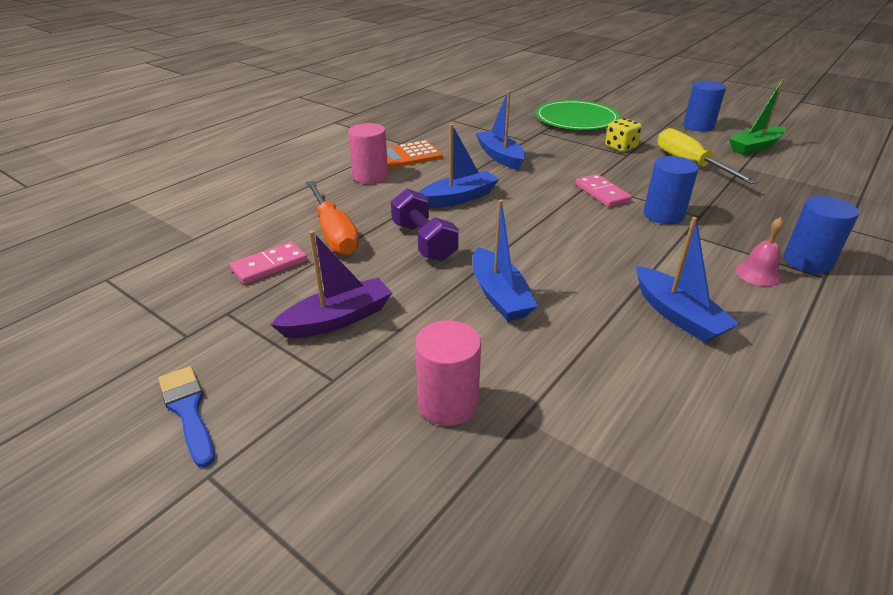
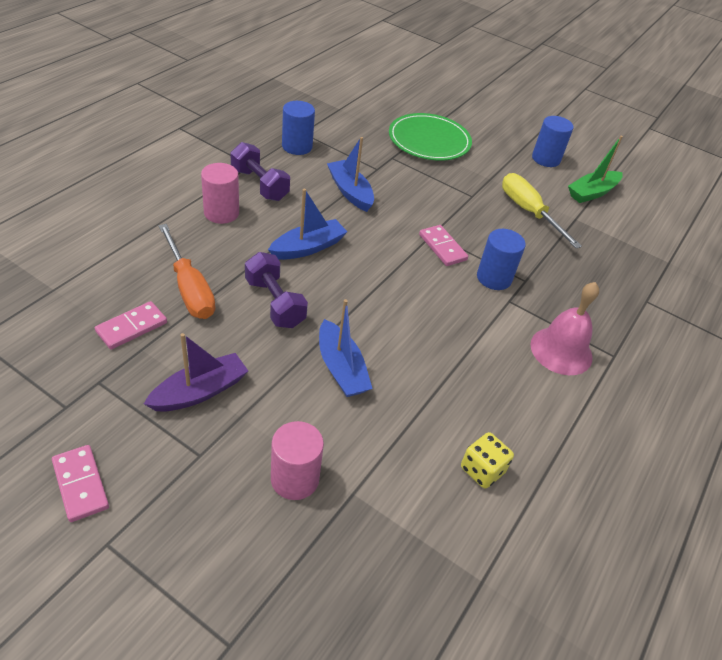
camera: 10 degrees left, 10 degrees up
(188, 411) = (80, 484): blue brush -> pink domino
(409, 155) = (259, 185): orange calculator -> purple dumbbell
(620, 147) = (467, 185): yellow dice -> yellow dice (482, 470)
(678, 315) = (487, 394): blue boat -> none
(758, 274) = (561, 350): pink bell -> pink bell, size x1.73
(807, 261) = (604, 338): blue cylinder -> blue cylinder (297, 146)

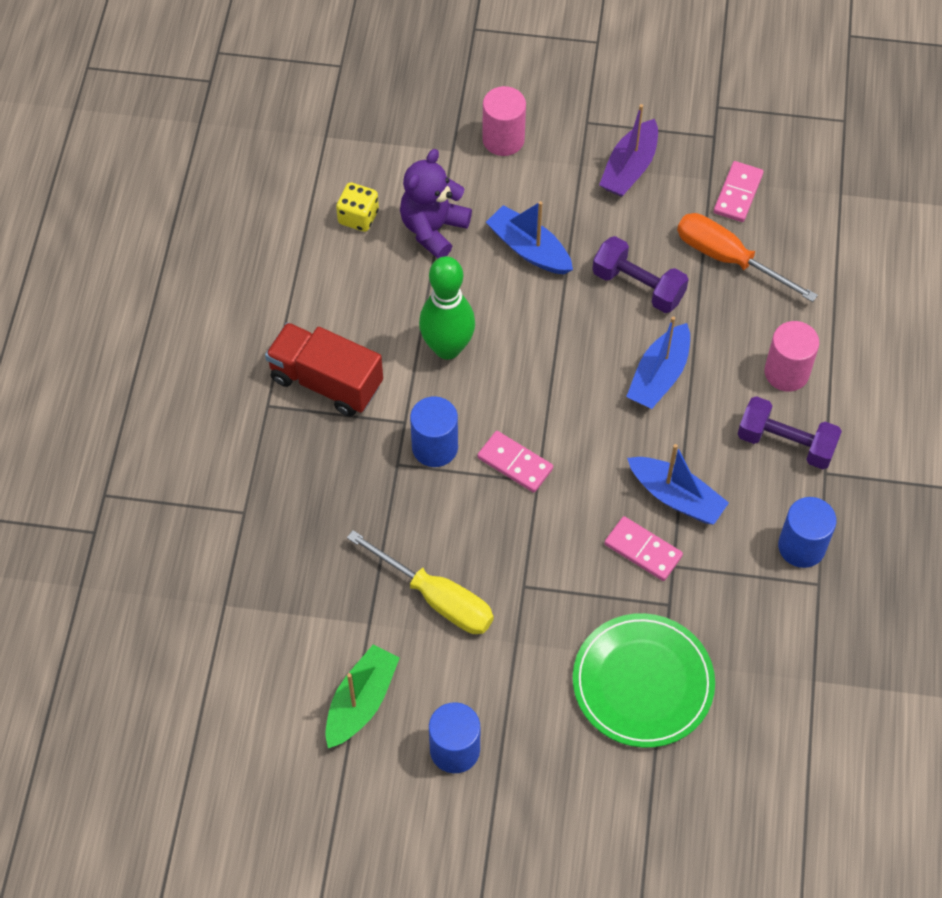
camera: 160 degrees right, 15 degrees up
(80, 484) = (650, 64): pink domino -> pink domino (643, 550)
(415, 425) = (433, 229): none -> purple teddy bear
(453, 330) = (447, 348): none -> green bowling pin
(561, 350) = (326, 382): pink bell -> red truck

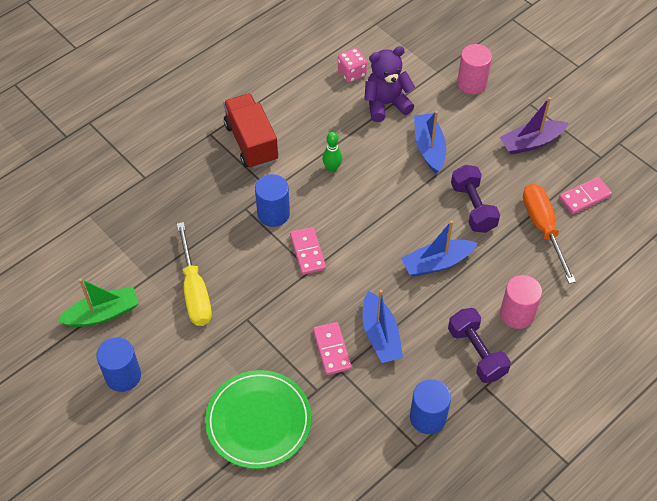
camera: 40 degrees right, 5 degrees down
(358, 217) = (352, 73): yellow dice -> pink dice
(447, 348) = (332, 168): green bowling pin -> green bowling pin, size x0.51

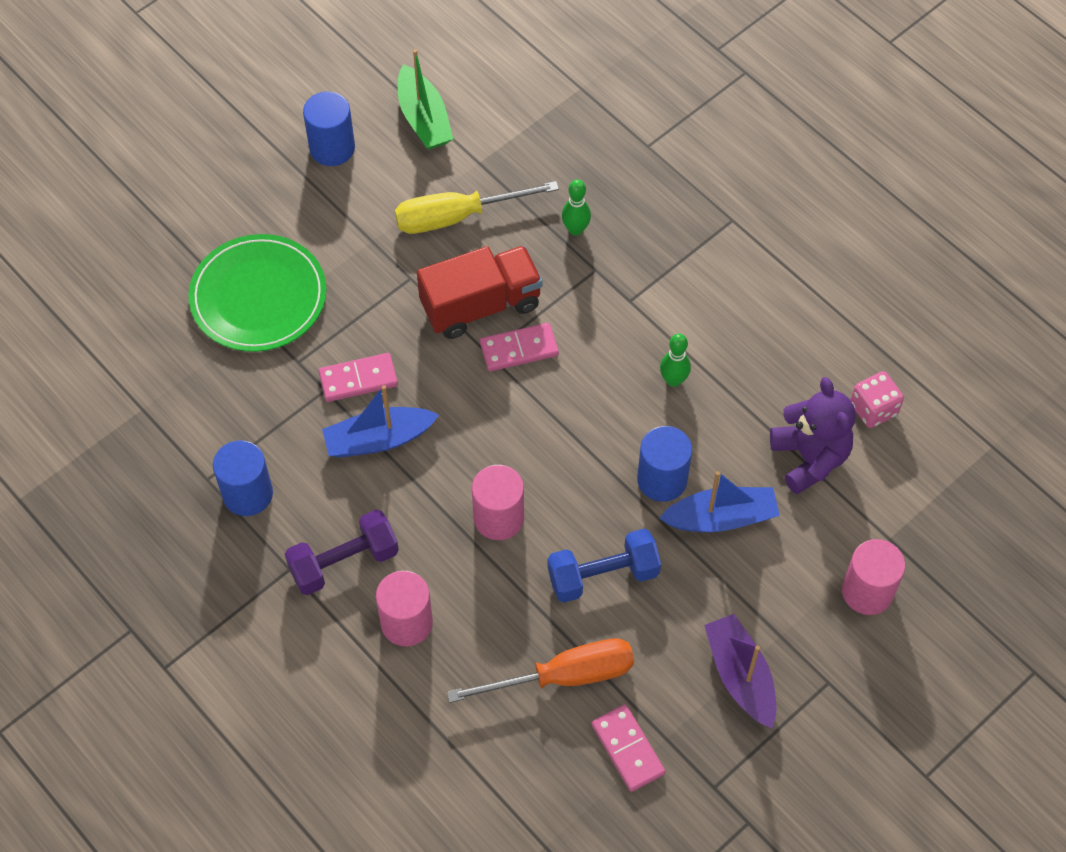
camera: 90 degrees right, 5 degrees up
(211, 219) = (575, 229): none -> green bowling pin
(251, 142) = (718, 273): red truck -> red truck (481, 305)
(273, 213) = (586, 305): blue cylinder -> blue cylinder (662, 479)
(437, 263) = (498, 518): blue boat -> pink cylinder
(473, 207) = (603, 575): purple dumbbell -> blue dumbbell

